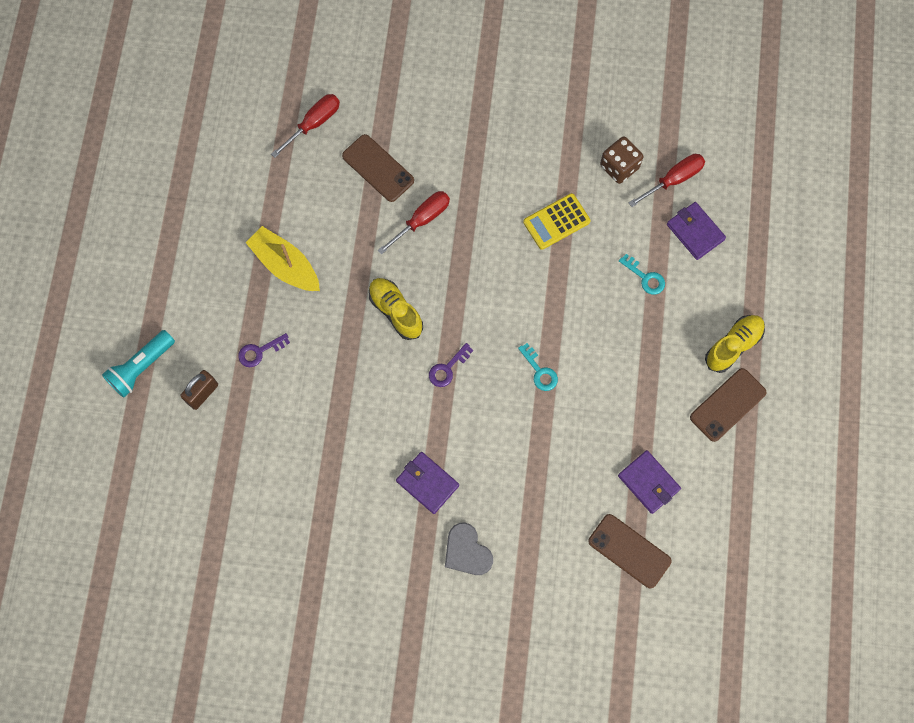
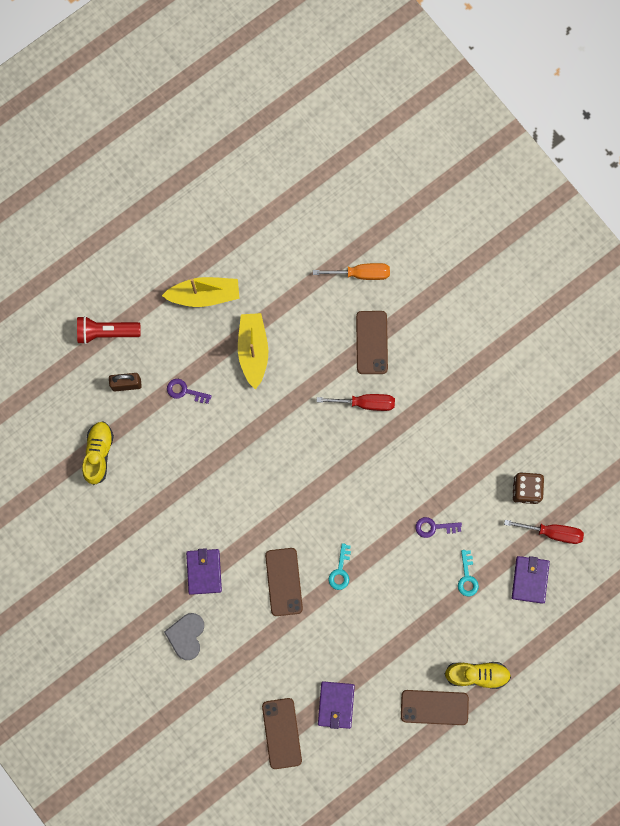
camera: 45 degrees right, 5 degrees up
(141, 367) = (106, 332): turquoise flashlight -> red flashlight
(197, 259) = (204, 295): none -> yellow boat
(314, 123) = (361, 274): red screwdriver -> orange screwdriver
(395, 311) = (291, 446): yellow shoe -> yellow shoe (99, 454)
(447, 369) = (286, 513): purple key -> purple key (433, 527)
(502, 425) = (283, 582): none -> brown phone
(556, 222) = (448, 487): yellow calculator -> none

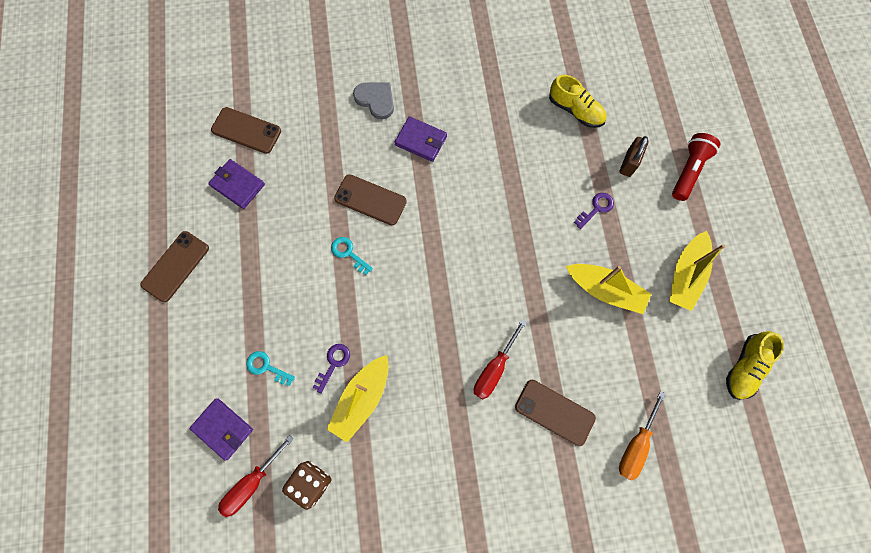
camera: 120 degrees right, 5 degrees down
(446, 489) = (362, 399): none -> yellow boat
(477, 675) = (175, 321): yellow shoe -> yellow shoe (744, 367)

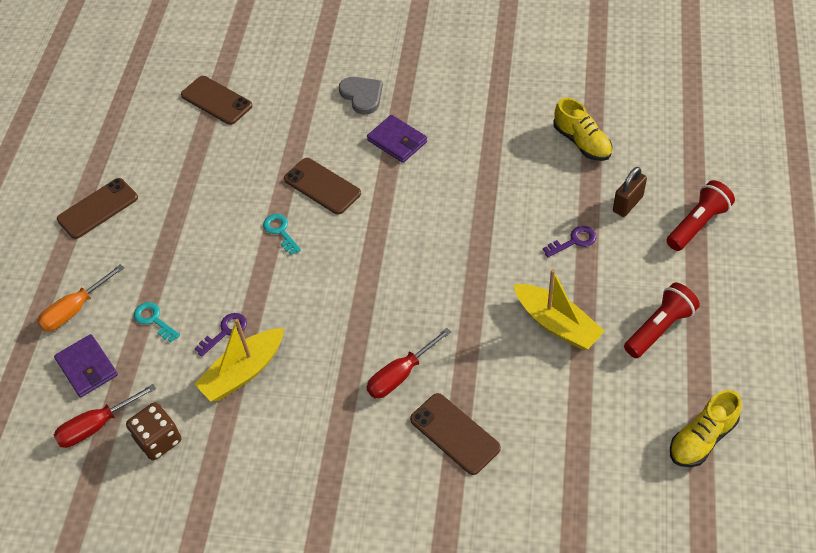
camera: 20 degrees right, 20 degrees down
(238, 185) = (189, 148): purple wallet -> none
(636, 445) = (540, 489): orange screwdriver -> orange screwdriver (75, 309)
(685, 275) = (659, 328): yellow boat -> red flashlight

